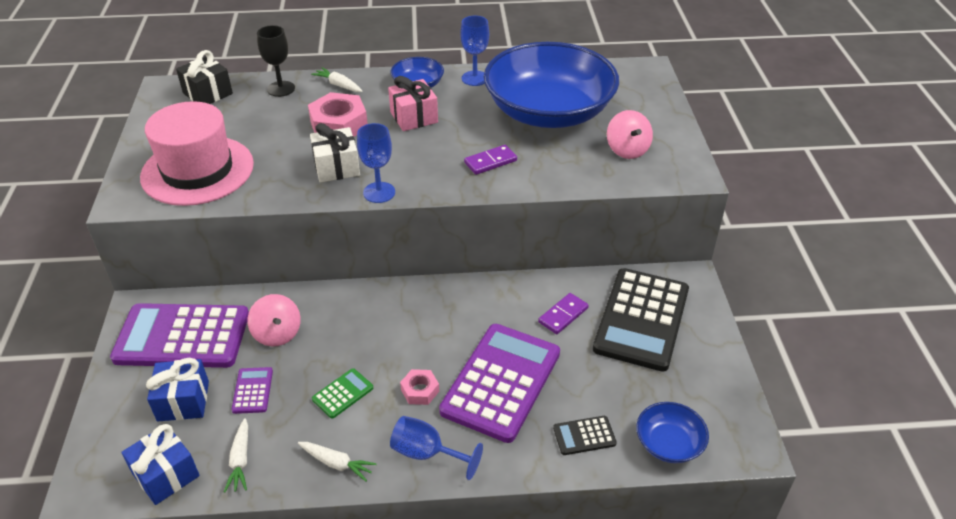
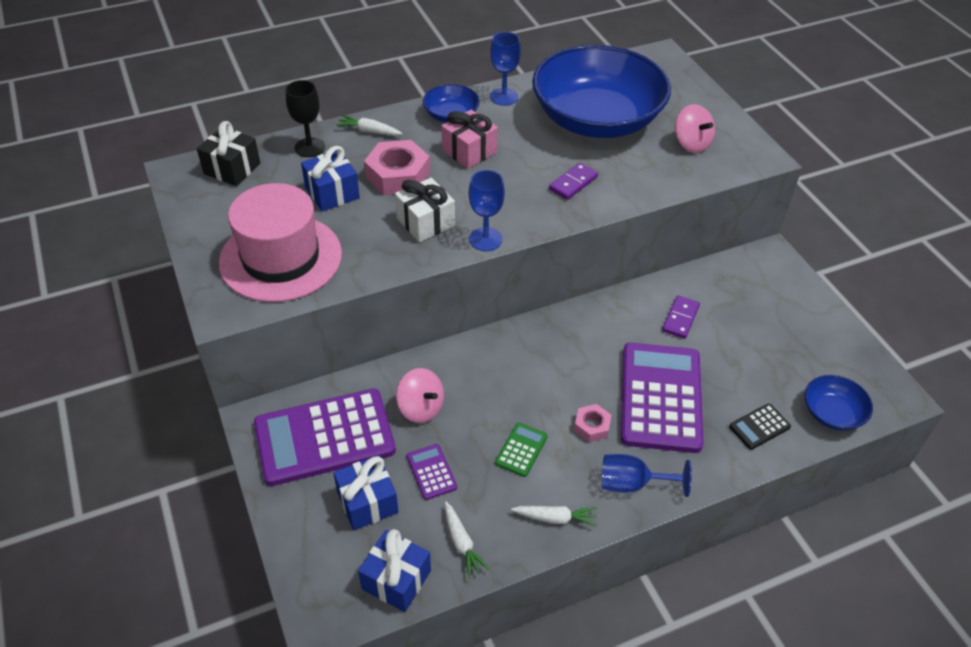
camera: 20 degrees left, 5 degrees up
(274, 128) = (332, 193): none -> blue gift
(641, 319) = (750, 305): black calculator -> none

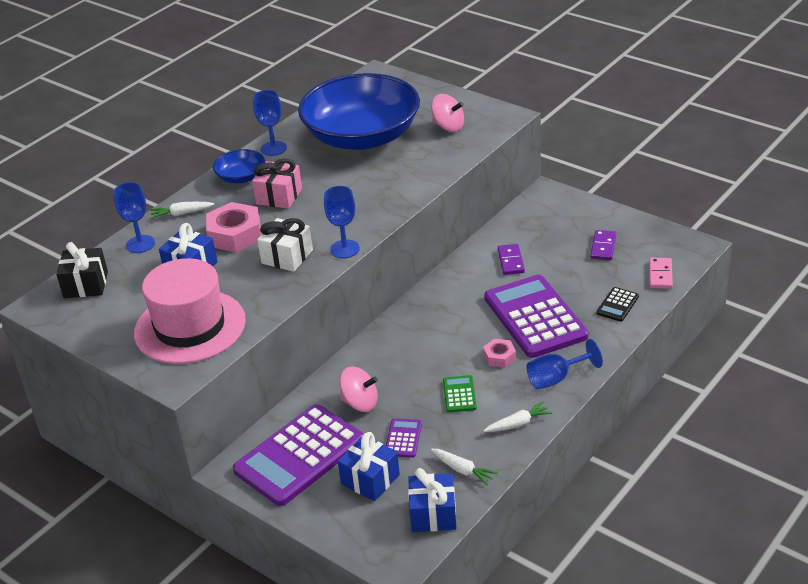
camera: 25 degrees left, 10 degrees down
(310, 147) = (140, 244): black goblet -> blue goblet
(431, 472) = (403, 438): purple calculator -> purple calculator turned 60 degrees clockwise
(573, 183) = (380, 186): purple domino -> purple domino (603, 247)
(832, 413) = (660, 275): blue bowl -> pink domino

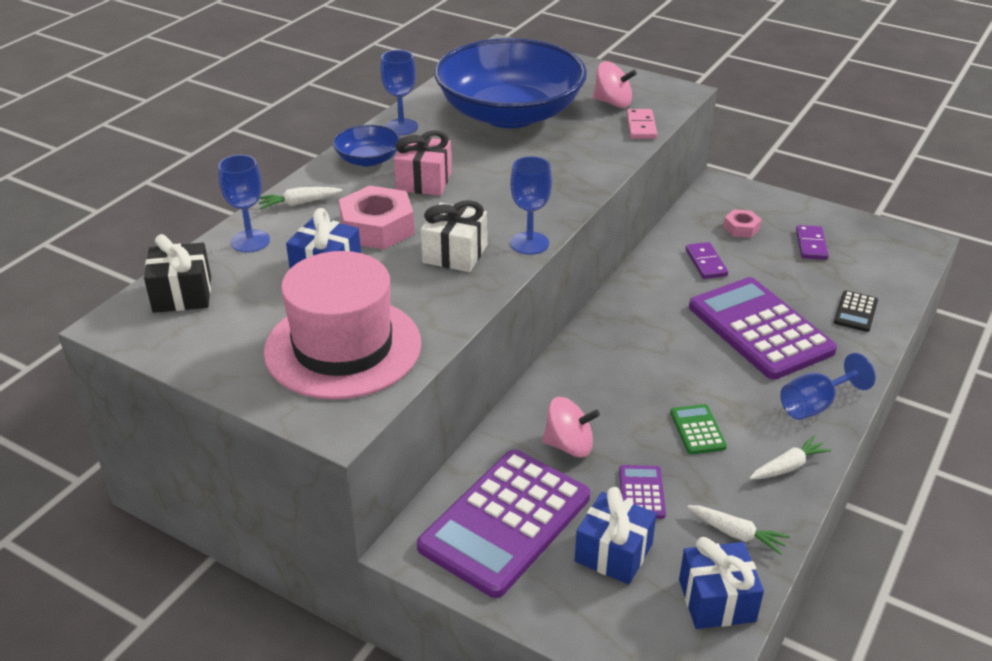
camera: 10 degrees left, 0 degrees up
(499, 357) = (733, 379): pink nut -> pink nut (741, 228)
(660, 275) = (892, 276): pink domino -> pink domino (641, 126)

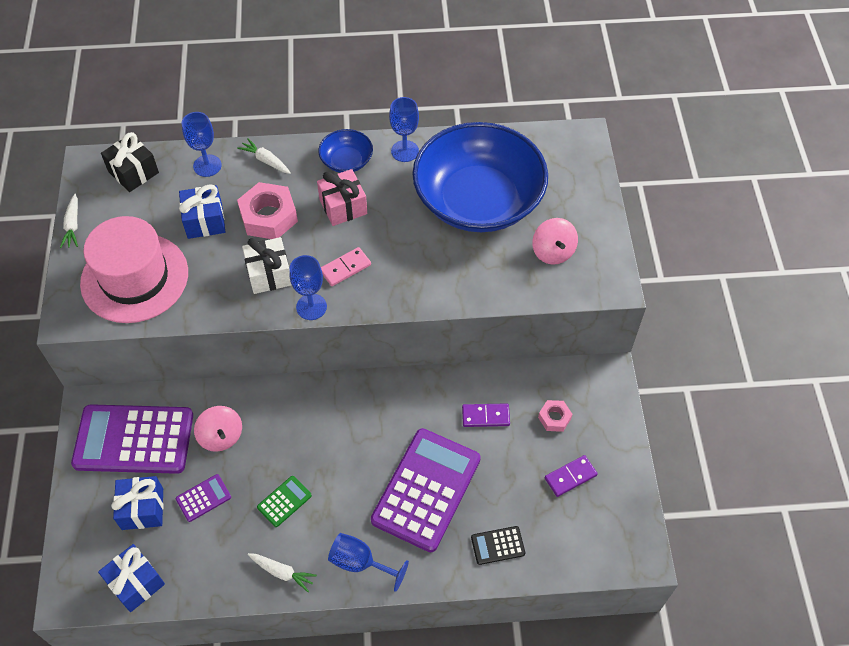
camera: 55 degrees right, 20 degrees up
(641, 126) = (530, 288): pink domino -> pink domino (345, 268)
(706, 263) = (485, 416): purple domino -> purple domino turned 45 degrees clockwise
(737, 534) = (199, 569): white carrot -> white carrot (73, 225)

